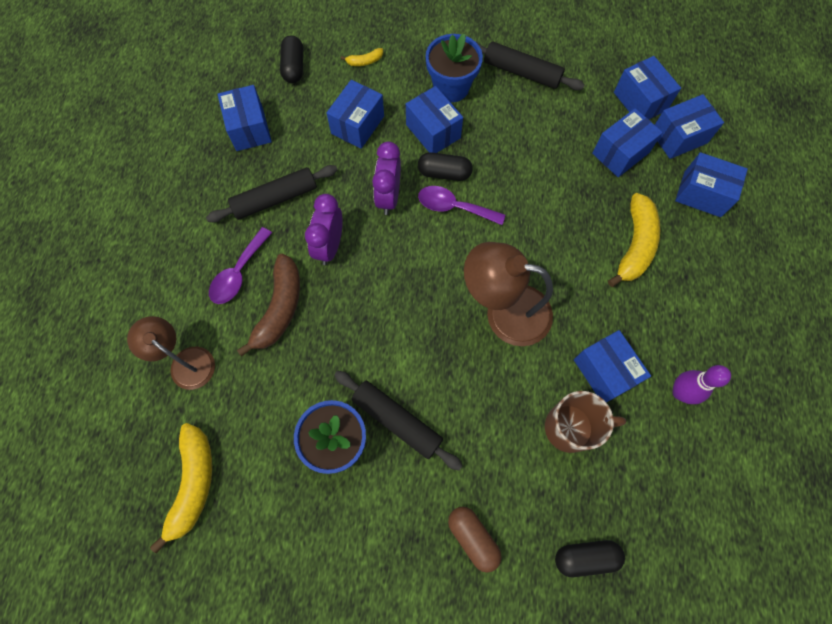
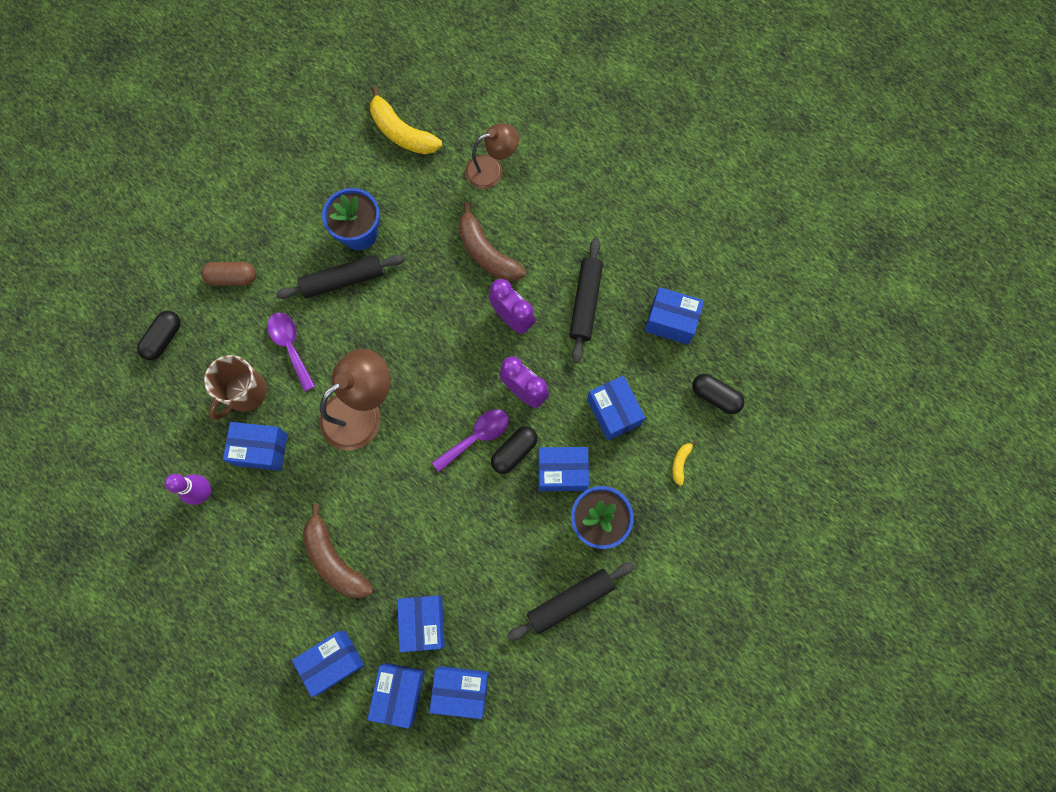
camera: 125 degrees right, 5 degrees up
(238, 273) = (537, 240): purple spoon -> purple spoon (290, 346)
(635, 245) = (335, 559): yellow banana -> brown banana

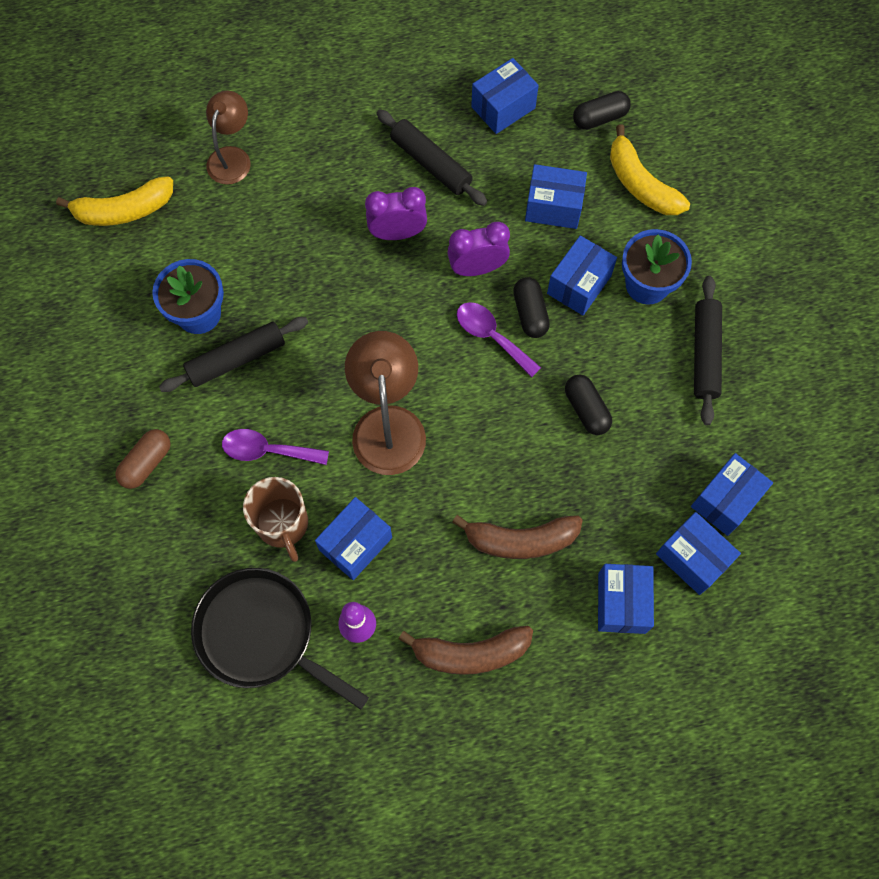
camera: 55 degrees left, 5 degrees down
(161, 432) = (261, 634): none -> black pan
(164, 339) = (159, 572): black capsule -> black capsule (586, 409)
(343, 280) = (236, 359): black rolling pin -> black rolling pin turned 45 degrees clockwise
(423, 622) = (639, 495): blue box -> none
(477, 437) = (491, 336): purple spoon -> purple spoon turned 45 degrees counterclockwise
(487, 253) = (314, 214): brown banana -> brown banana (471, 653)
(680, 463) = (640, 184): yellow banana -> yellow banana, size x2.19

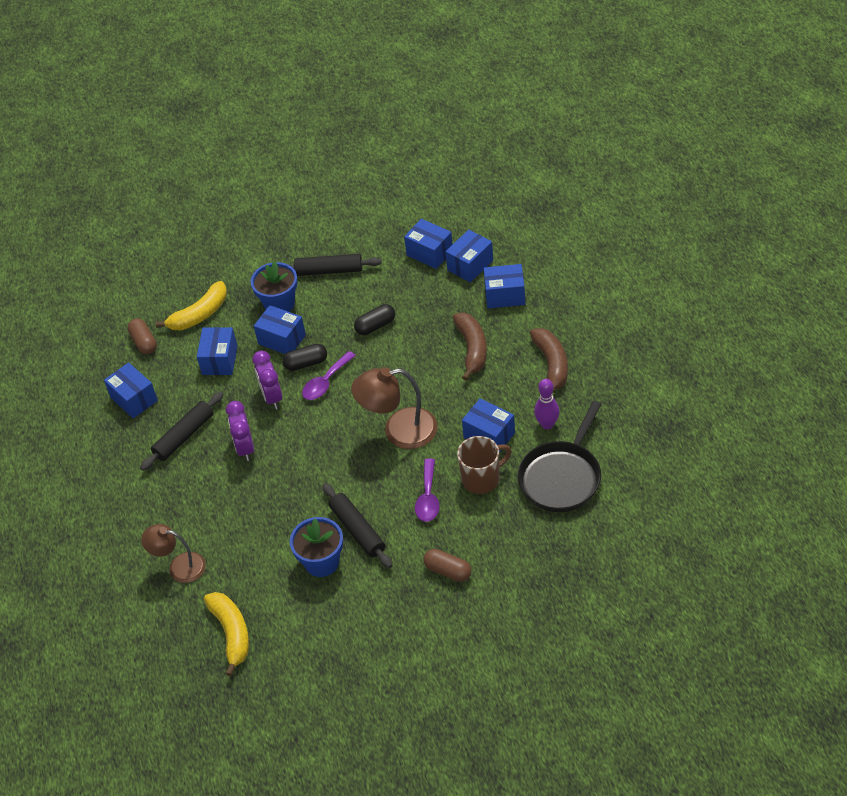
camera: 90 degrees left, 20 degrees down
(600, 118) = (144, 342): black capsule -> brown capsule

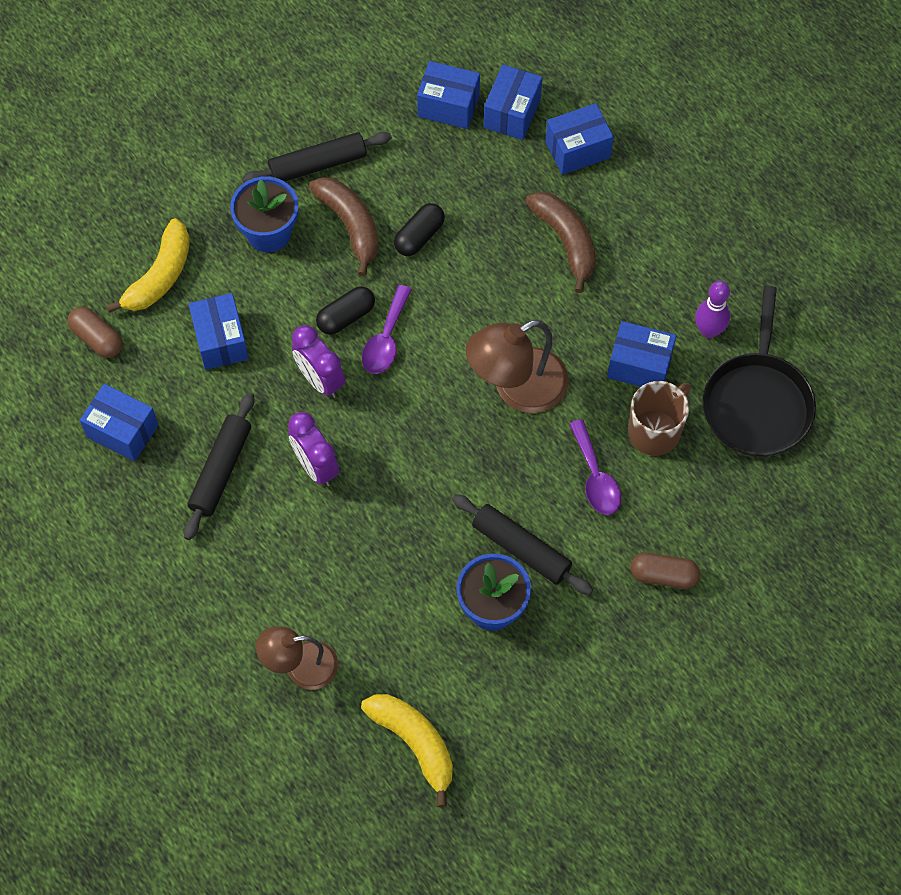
camera: 25 degrees left, 15 degrees up
(282, 339) = (296, 288): blue box -> none
(551, 364) = (680, 240): brown banana -> brown banana (350, 225)

